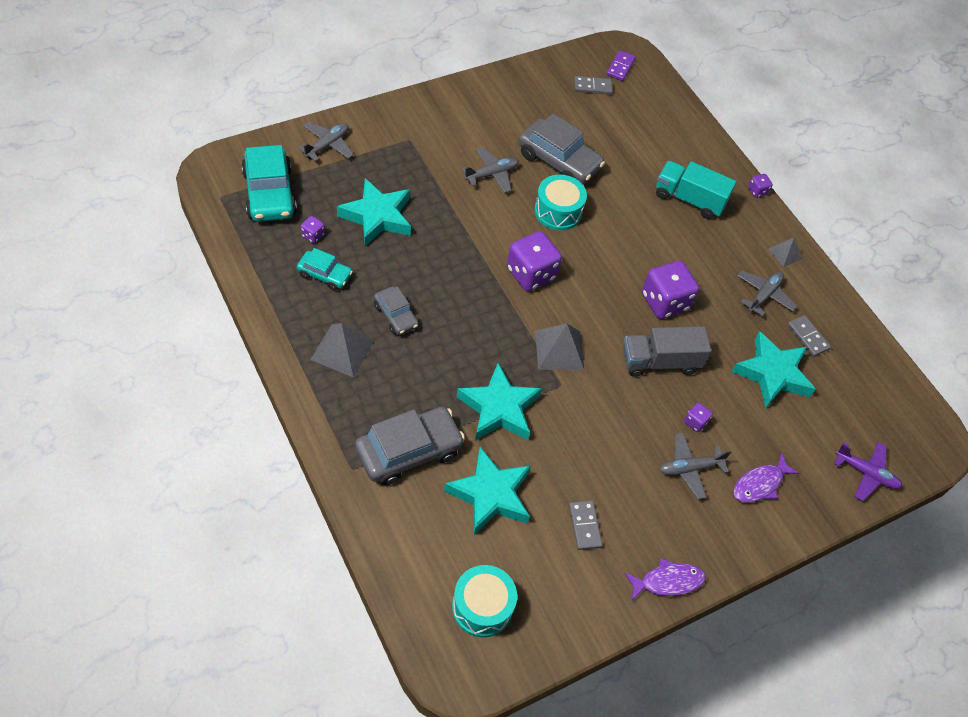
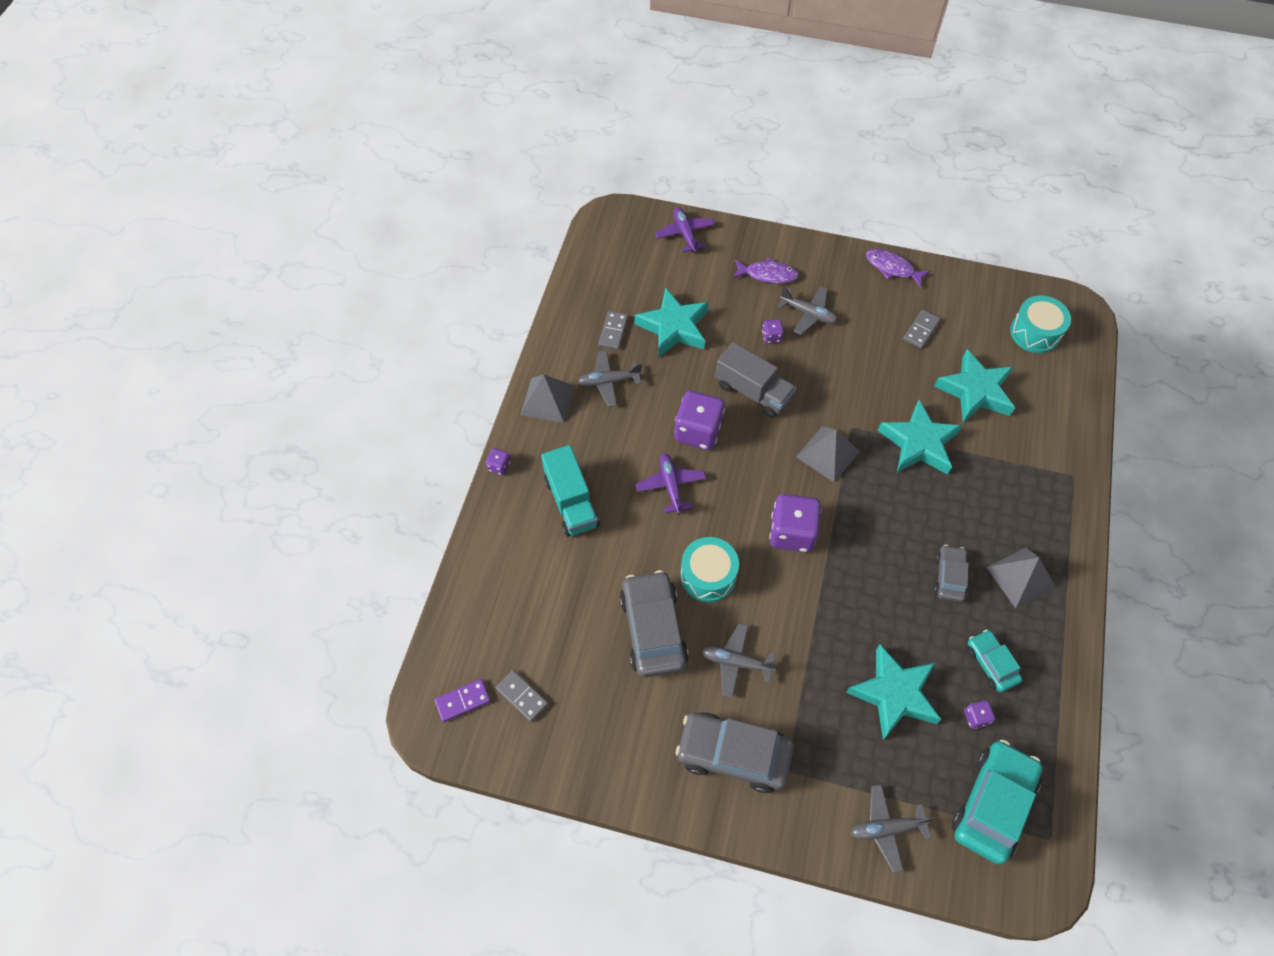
camera: 130 degrees left, 5 degrees up
(409, 451) = (1017, 459): grey car -> grey car (733, 754)
(641, 251) = (671, 486): none -> purple plane
(785, 253) = (547, 400): grey pyramid -> grey pyramid, size x1.67

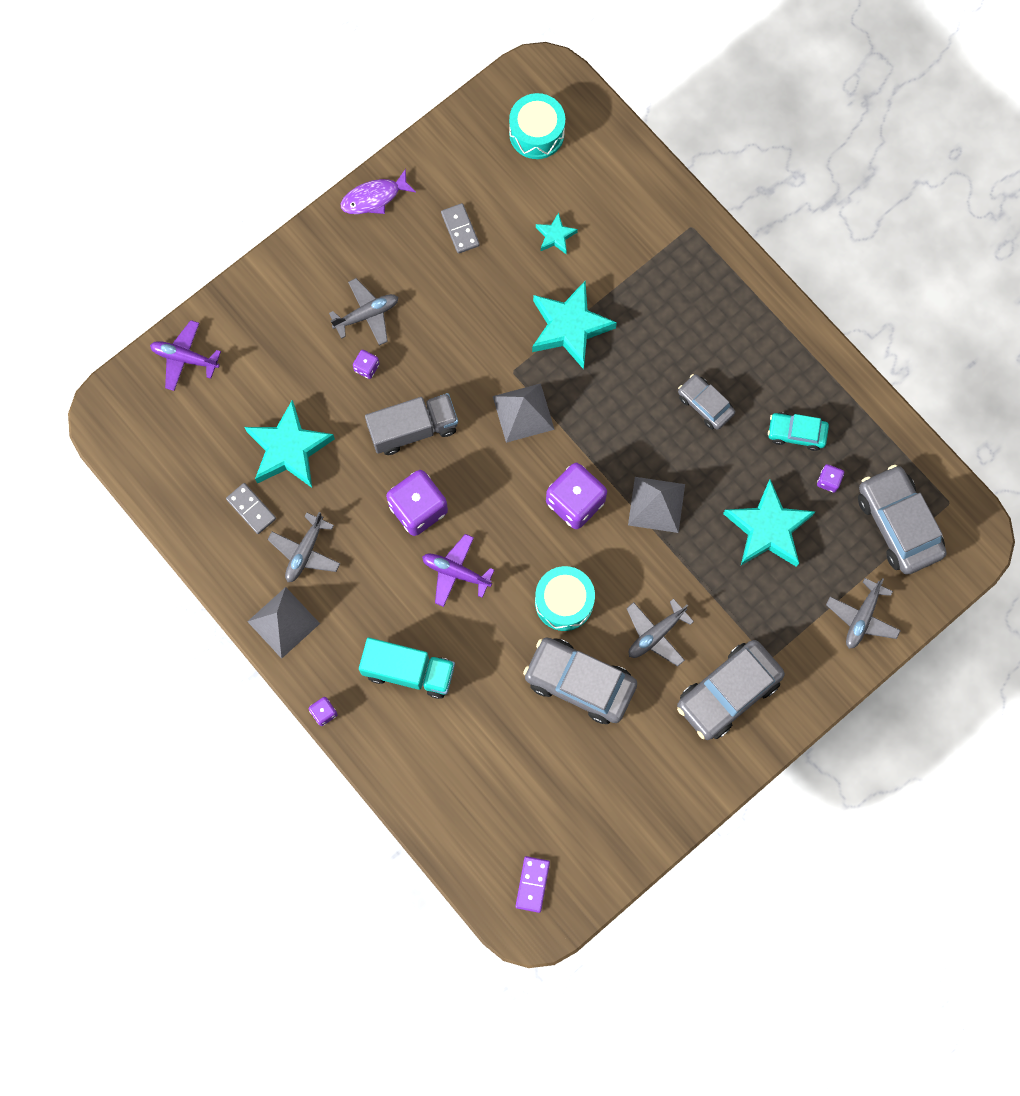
camera: 55 degrees left, 15 degrees up
(522, 696) = (562, 832): grey domino -> none
(767, 274) = (294, 317): purple fish -> none
(975, 391) = (555, 236): turquoise star -> turquoise star, size x0.49
(992, 804) = (898, 524): turquoise car -> grey car
(1021, 577) = (745, 348): grey pyramid -> grey pyramid (656, 504)

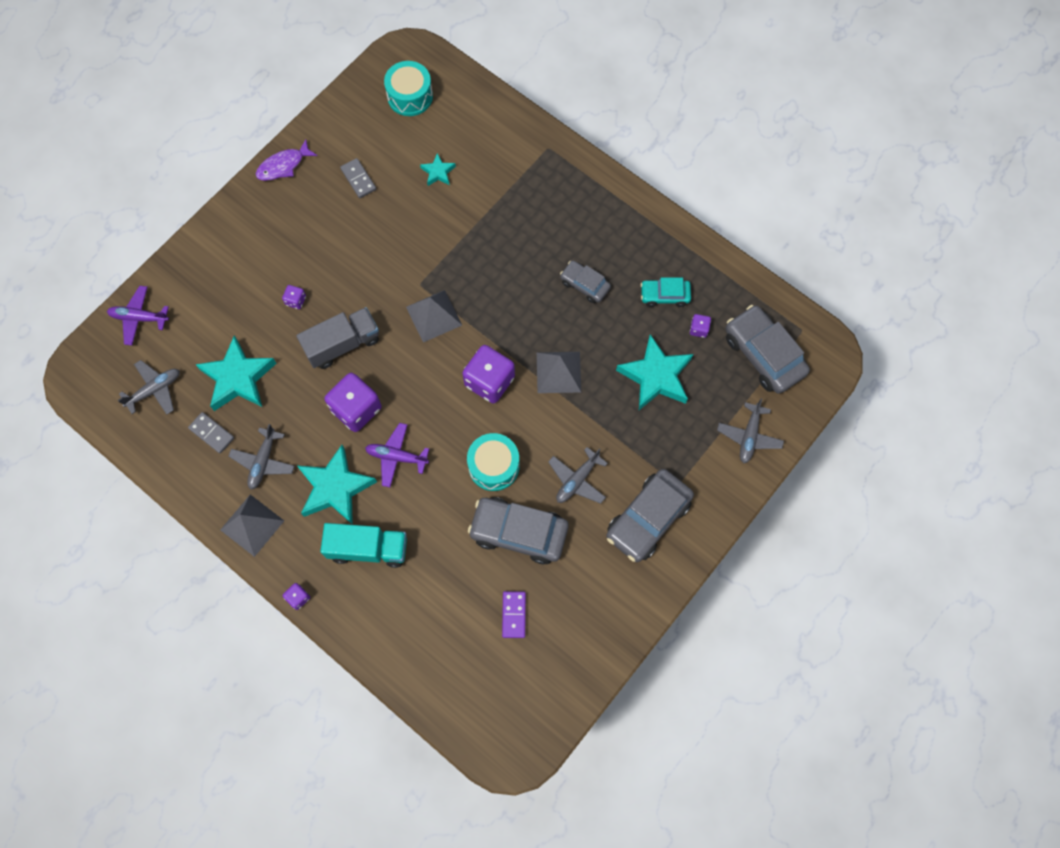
camera: 10 degrees left, 5 degrees down
(367, 315) = (290, 258): grey plane -> grey plane (154, 390)
(532, 884) = (506, 718): purple domino -> purple domino (514, 615)
(570, 327) = (461, 241): turquoise star -> turquoise star (335, 488)

